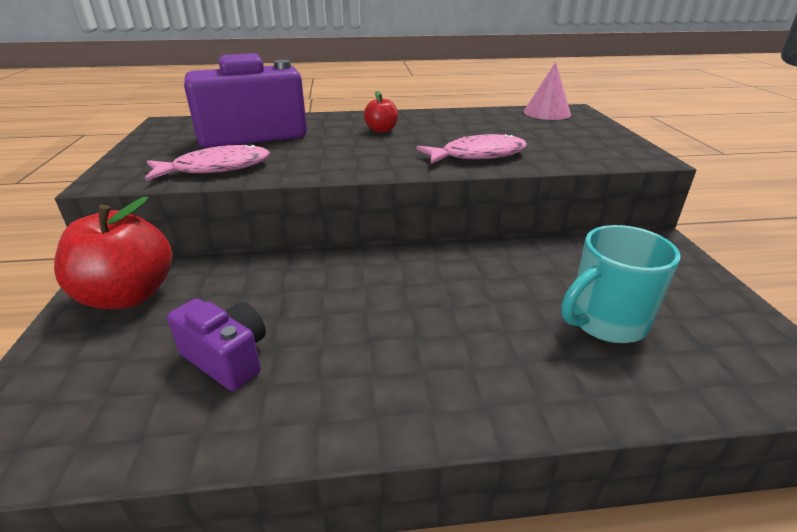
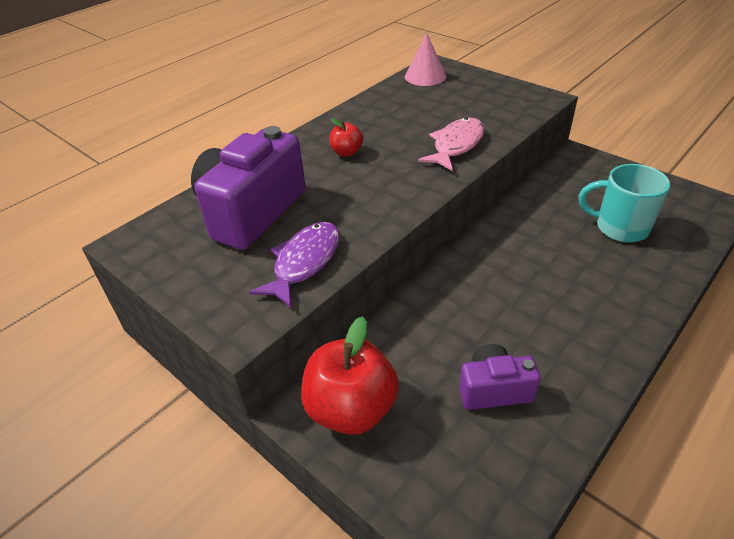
camera: 40 degrees left, 10 degrees up
(216, 168) = (304, 262): pink fish -> purple fish
(605, 322) = (619, 227): turquoise mug -> turquoise mug turned 90 degrees clockwise

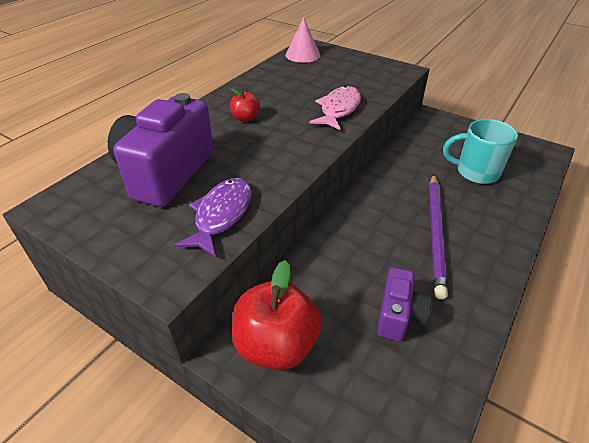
camera: 10 degrees left, 0 degrees up
(494, 389) = (399, 316): purple camera -> purple camera turned 120 degrees clockwise
(555, 298) = (436, 233): none -> purple pencil

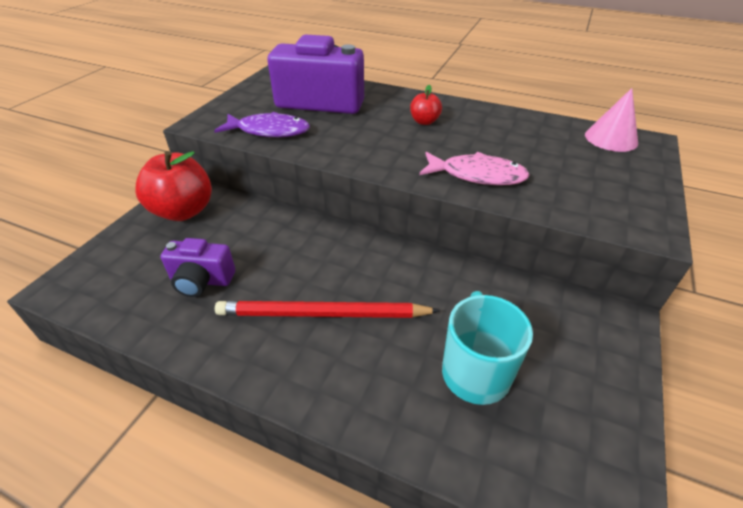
camera: 80 degrees right, 0 degrees up
(436, 233) = (322, 314): purple pencil -> red pencil

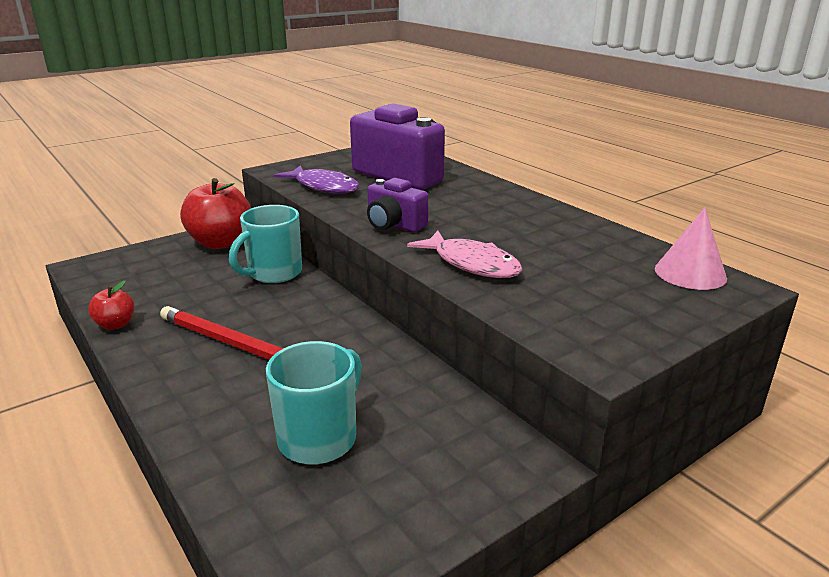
camera: 30 degrees right, 15 degrees down
(201, 281) = (179, 293): purple camera -> purple camera (394, 225)
(269, 227) = (273, 273): none -> turquoise mug
(424, 121) = (482, 211): red apple -> red apple (115, 324)

